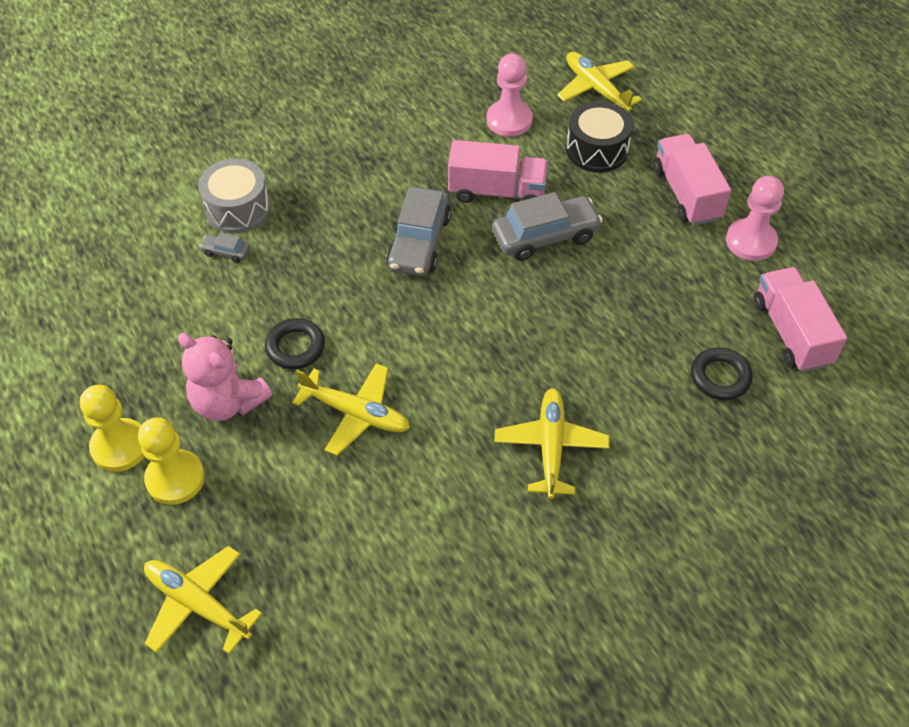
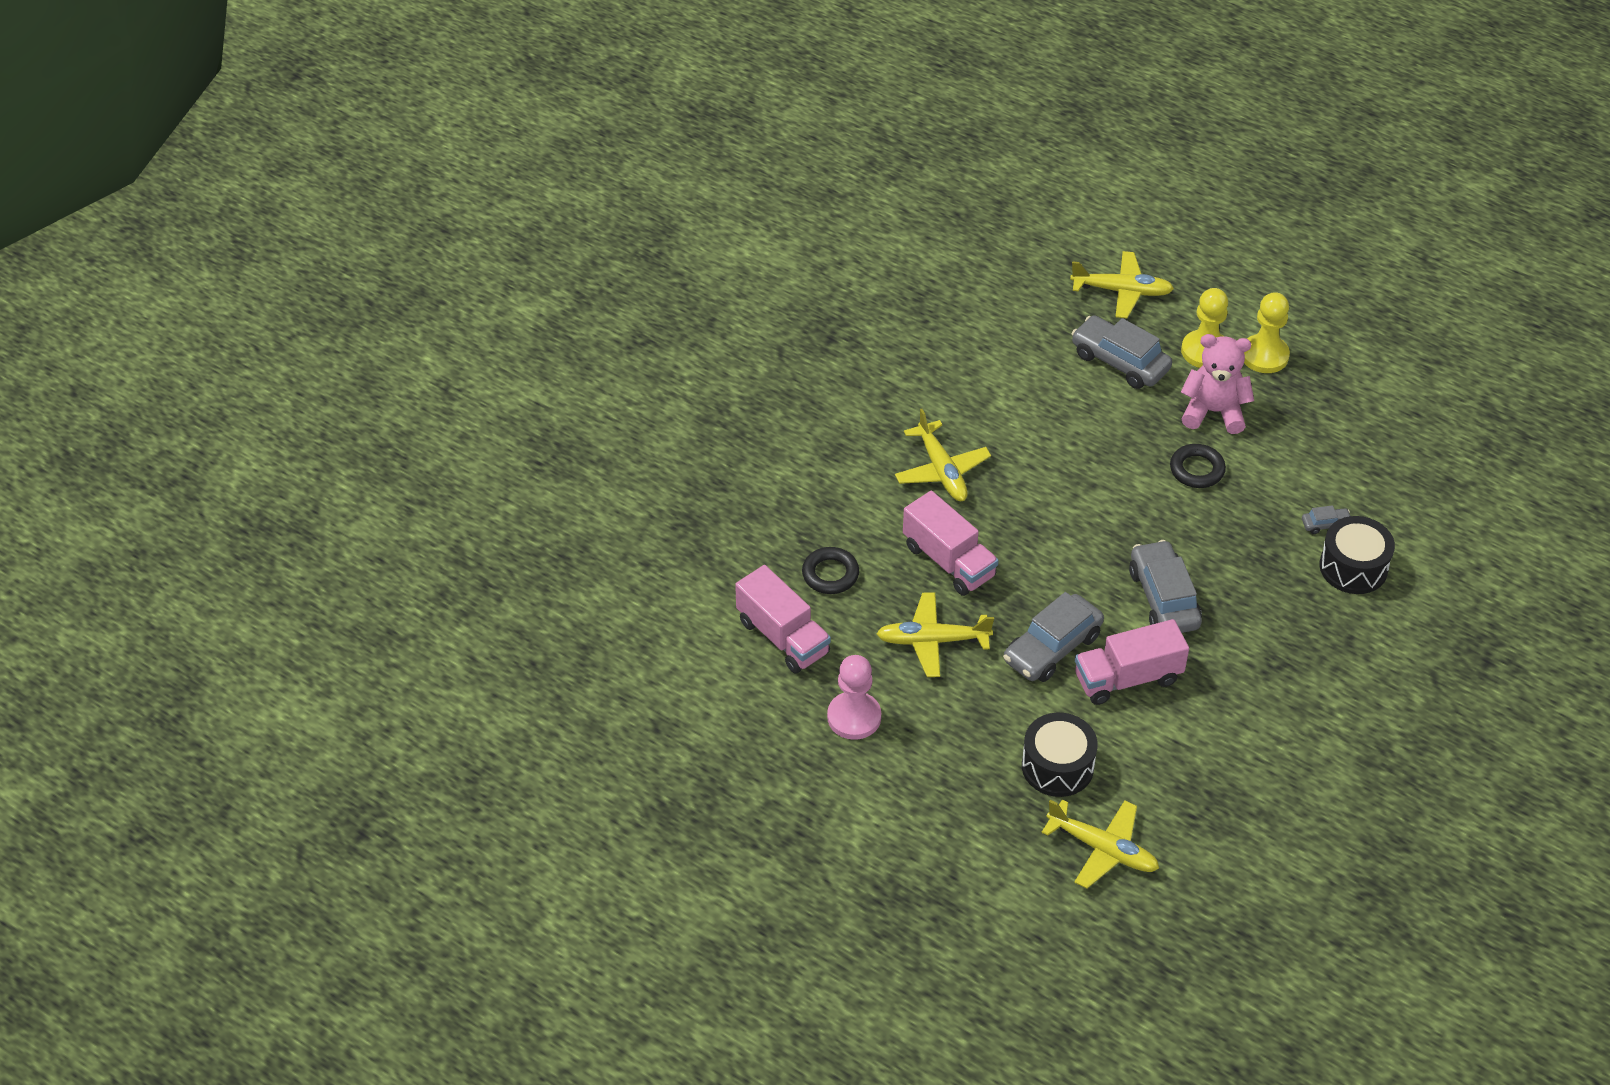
camera: 155 degrees right, 5 degrees down
(238, 209) = (1353, 567): grey drum -> black drum
(275, 504) = (1120, 361): none -> grey car
(355, 413) = (1109, 439): yellow plane -> yellow plane (932, 641)
(509, 120) = (1170, 768): pink pawn -> none
(686, 194) = (940, 748): pink truck -> pink truck (949, 561)

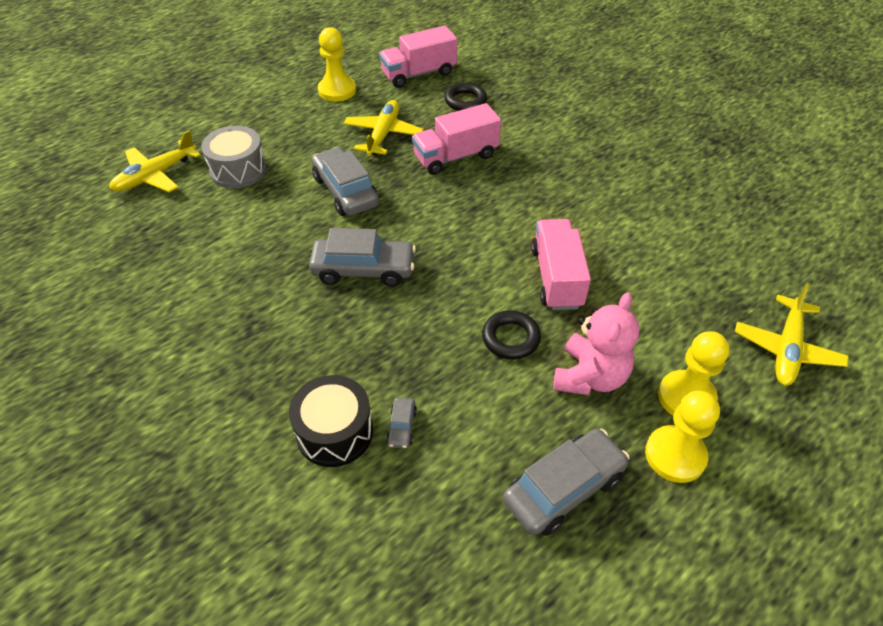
camera: 105 degrees right, 0 degrees up
(854, 717) = (337, 90): pink pawn -> yellow pawn
(941, 470) = (553, 171): yellow plane -> none
(1057, 766) = (238, 170): black drum -> grey drum
(1120, 361) = (674, 318): grey car -> grey car (563, 489)
(1127, 678) = (293, 226): pink truck -> pink truck (556, 278)

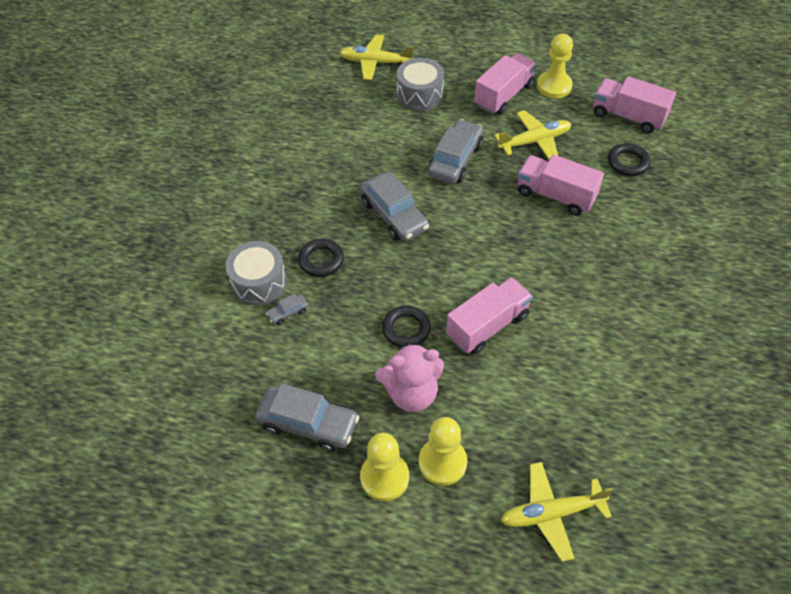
camera: 55 degrees right, 5 degrees up
(310, 122) = (504, 95): none -> pink truck
(334, 432) = (259, 282): black drum -> grey drum
(360, 359) = (321, 260): none -> black ring

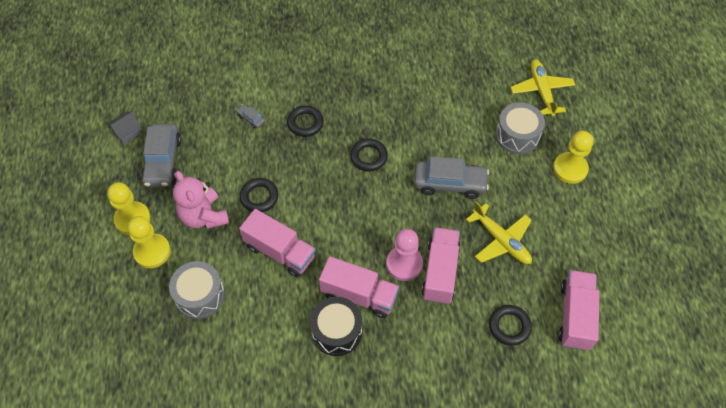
camera: 70 degrees right, 5 degrees up
(240, 460) = (127, 132): none -> grey house
(259, 282) = (272, 92): grey drum -> grey drum (200, 295)
(394, 215) = (368, 157): grey car -> black ring
(504, 95) = (550, 201): pink truck -> pink truck (359, 295)
(537, 221) = (404, 264): none -> pink pawn
(552, 513) = (127, 333): yellow plane -> none
(554, 86) = (585, 241): yellow pawn -> yellow pawn (570, 169)
(601, 297) = (336, 331): none -> black drum

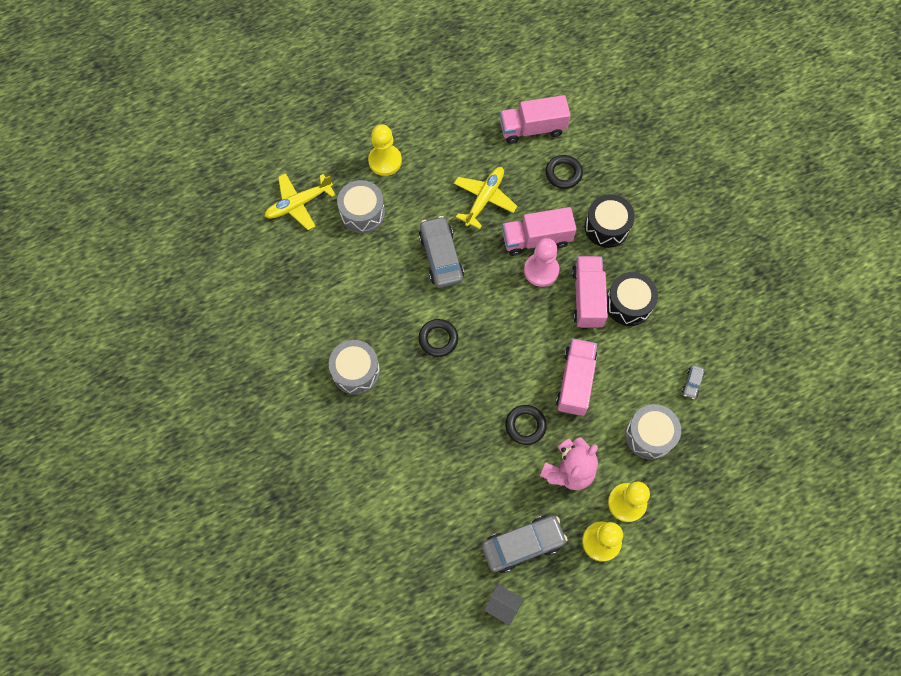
camera: 110 degrees left, 10 degrees up
(251, 119) = (434, 475): grey car -> grey car (692, 383)
(305, 123) = (420, 416): black ring -> none
(365, 90) = (356, 371): none -> grey drum
(431, 345) = (607, 227): none -> black drum

